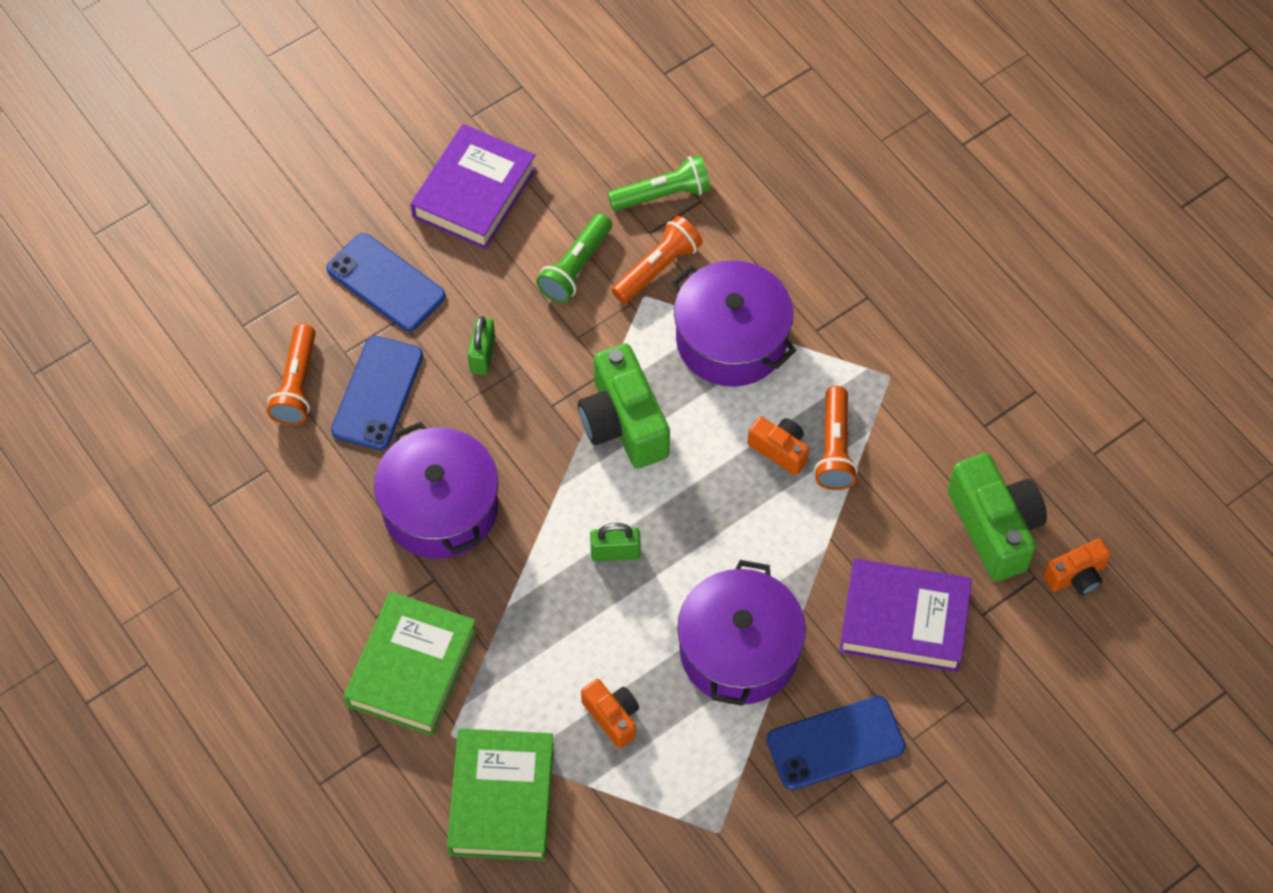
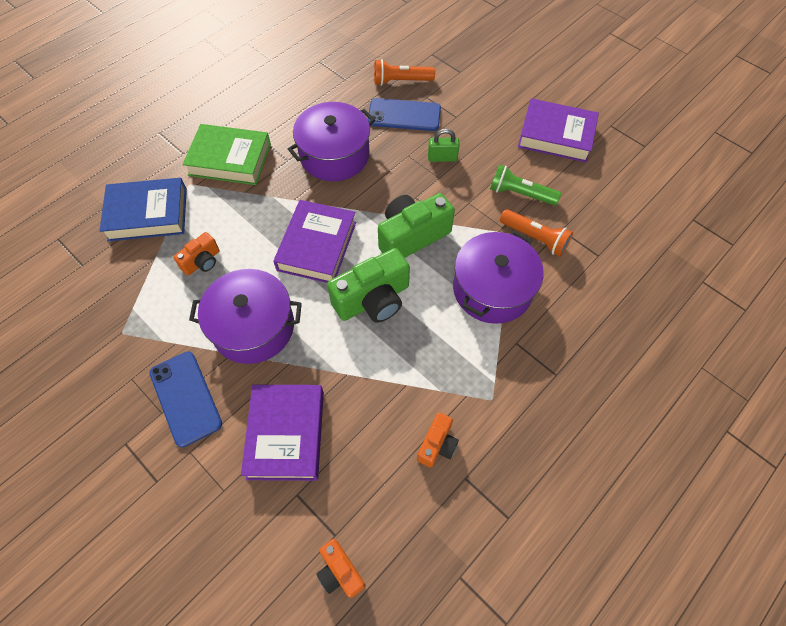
camera: 80 degrees right, 0 degrees up
(386, 282) = (478, 106): blue phone -> none
(502, 799) = (148, 214): green book -> blue book
(615, 552) = (317, 246): green padlock -> purple book
(663, 195) = (594, 232): green flashlight -> none
(779, 450) = (411, 331): orange camera -> orange camera (437, 445)
(834, 448) = (420, 367): orange flashlight -> none
(994, 527) = (374, 496): green camera -> green camera (373, 300)

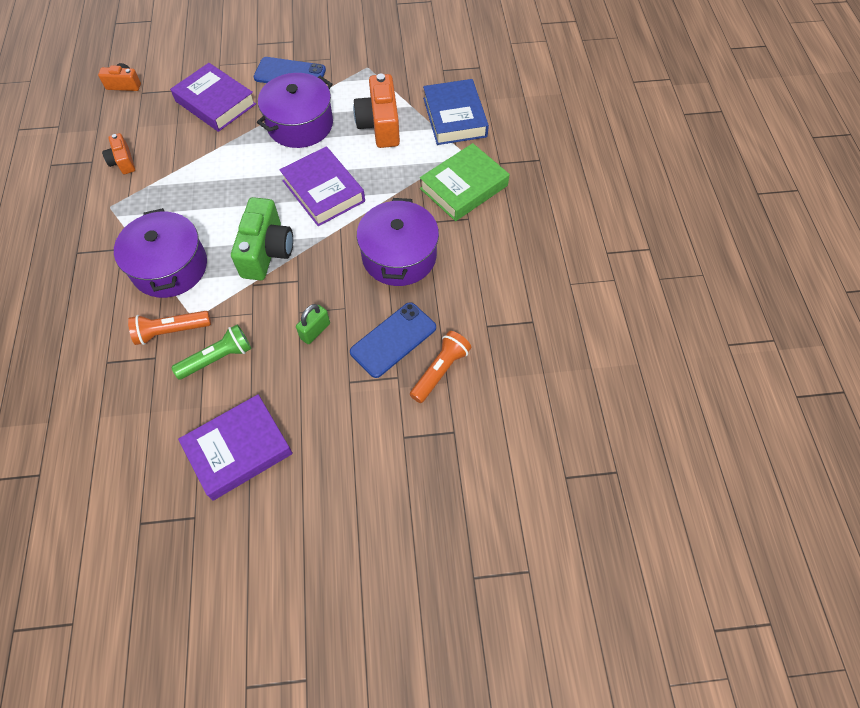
camera: 130 degrees right, 0 degrees up
(148, 214) = (454, 117): blue book -> blue book turned 45 degrees counterclockwise
(202, 261) = (380, 125): orange camera -> orange camera, size x1.83
(373, 300) = (246, 194): green camera -> none

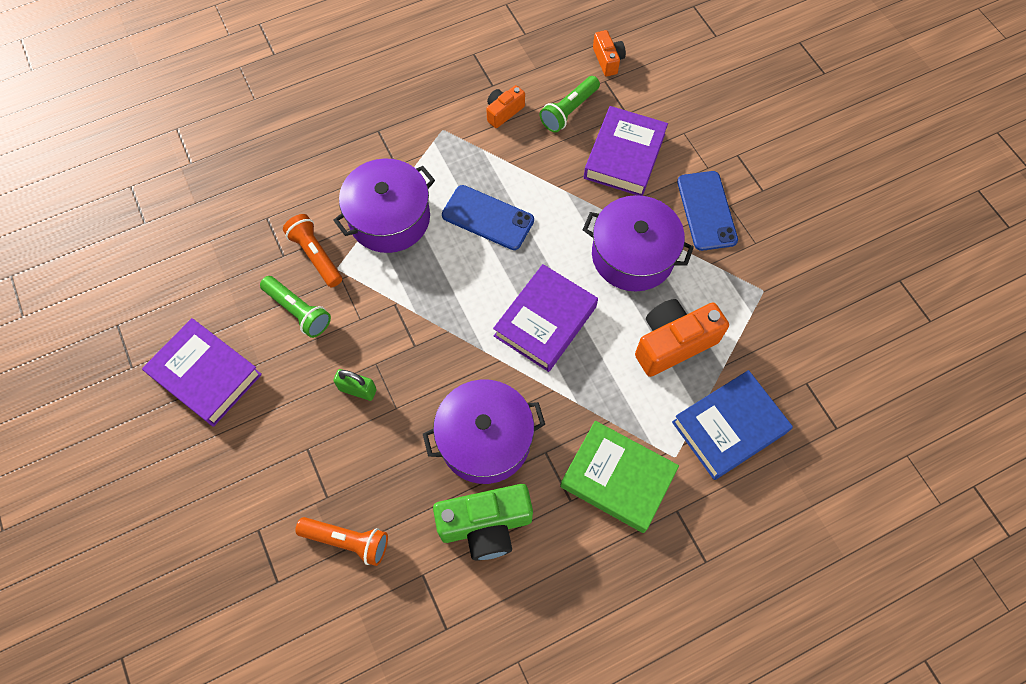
camera: 70 degrees right, 5 degrees up
(152, 121) = (569, 111): none -> green flashlight
(267, 251) = (441, 299): green camera -> green camera (486, 525)
(393, 340) = (371, 475): blue phone -> blue phone (487, 218)

